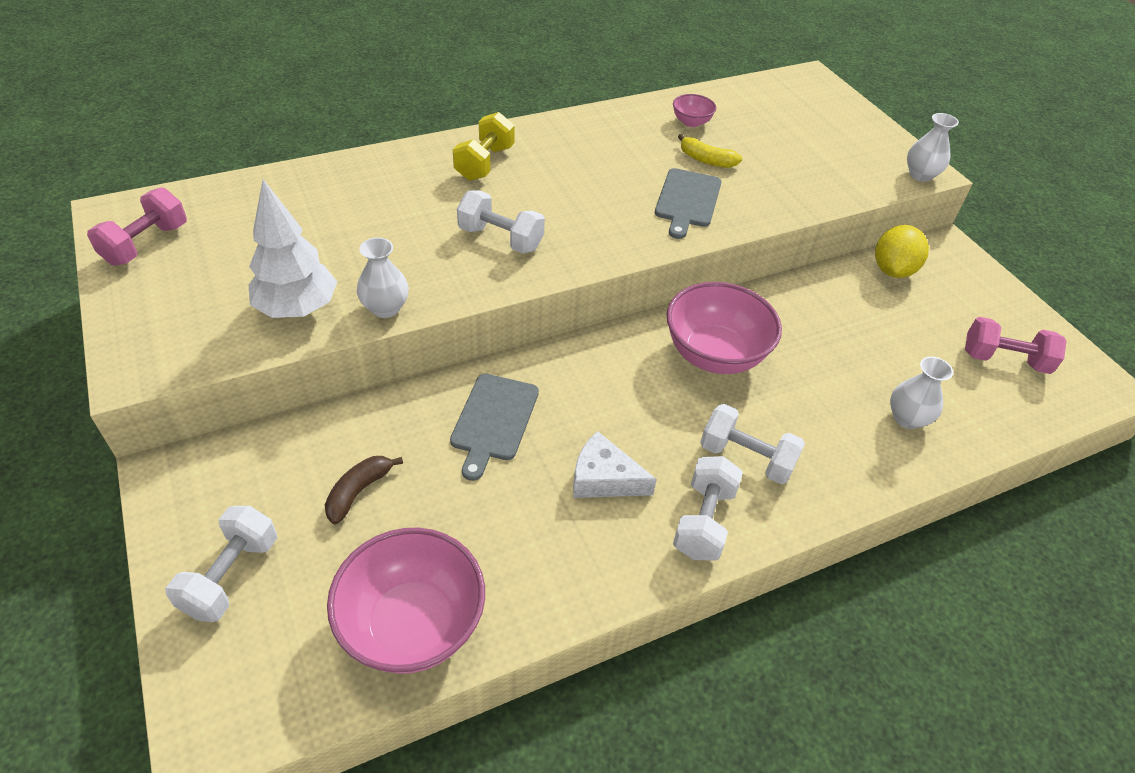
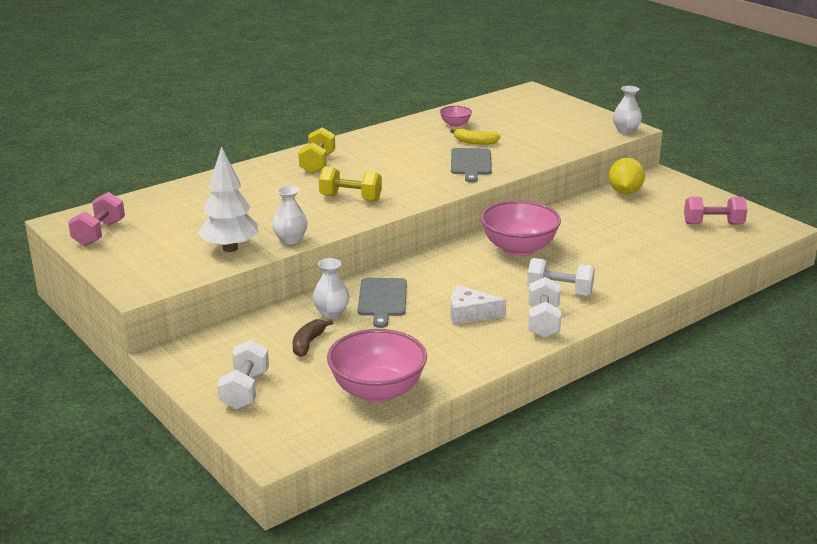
camera: 10 degrees left, 20 degrees down
(500, 239) = (350, 198): white dumbbell -> yellow dumbbell
(907, 418) = (658, 259): white vase -> white vase (331, 313)

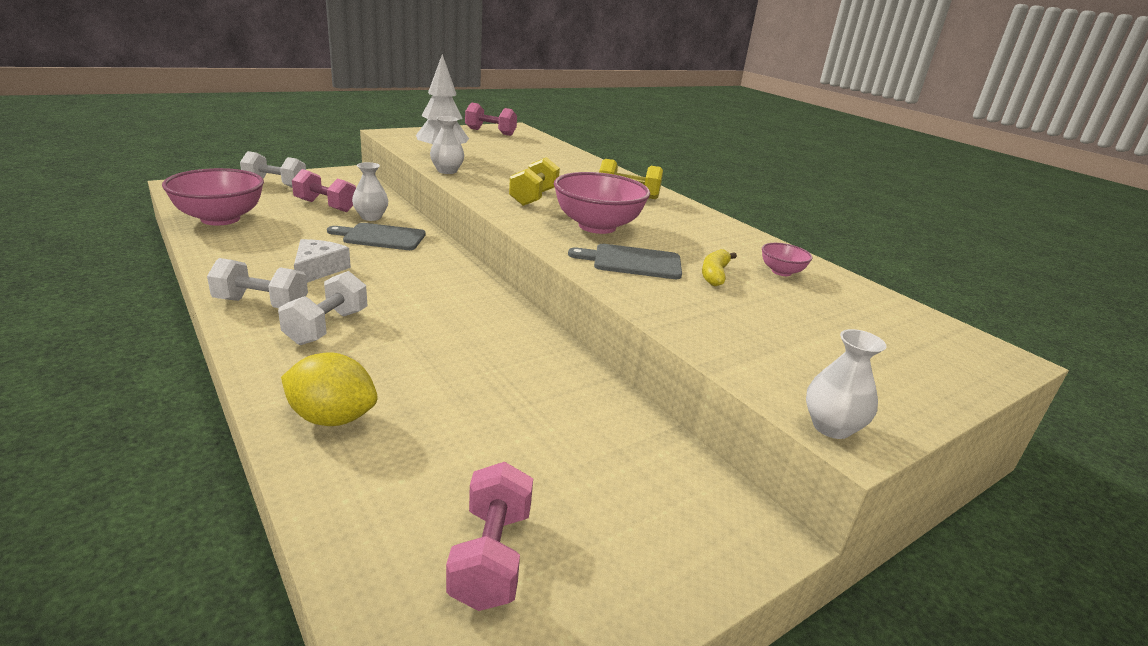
camera: 90 degrees right, 0 degrees up
(308, 343) = (325, 206): brown banana -> pink dumbbell
(518, 249) = (462, 320): pink bowl -> pink bowl (597, 226)
(625, 192) = (660, 459): yellow lemon -> yellow lemon (332, 418)

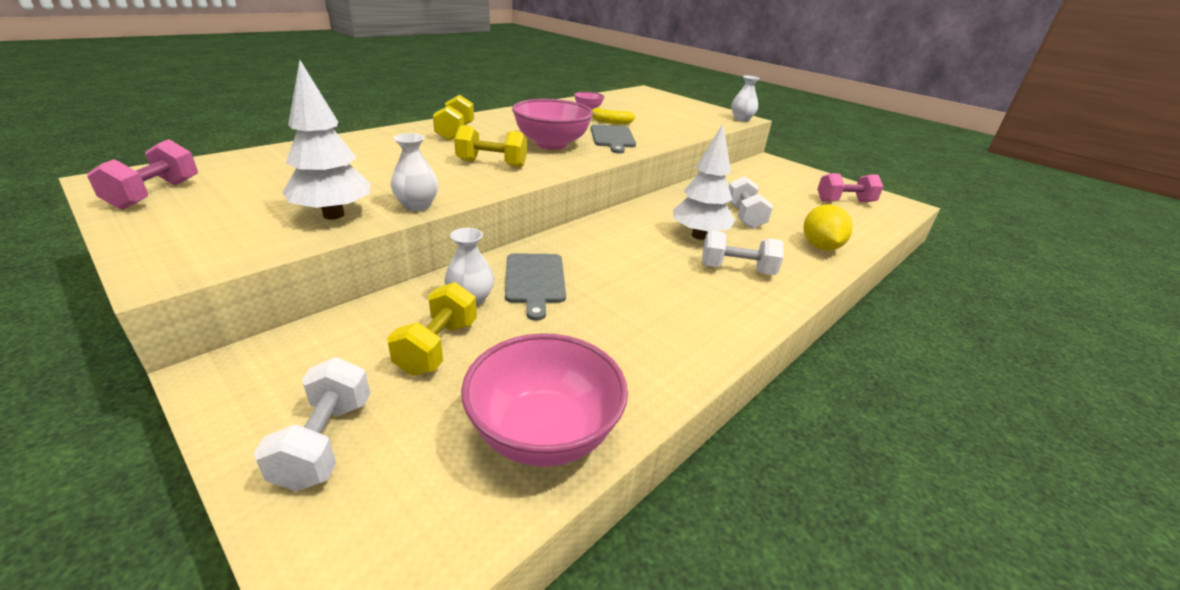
camera: 100 degrees left, 5 degrees up
(261, 304) = (736, 309): white dumbbell -> white dumbbell (744, 216)
(318, 269) = (645, 299): white cheese -> none
(325, 206) = (437, 347): pink dumbbell -> yellow dumbbell
(418, 327) = (699, 236): none -> white tree

